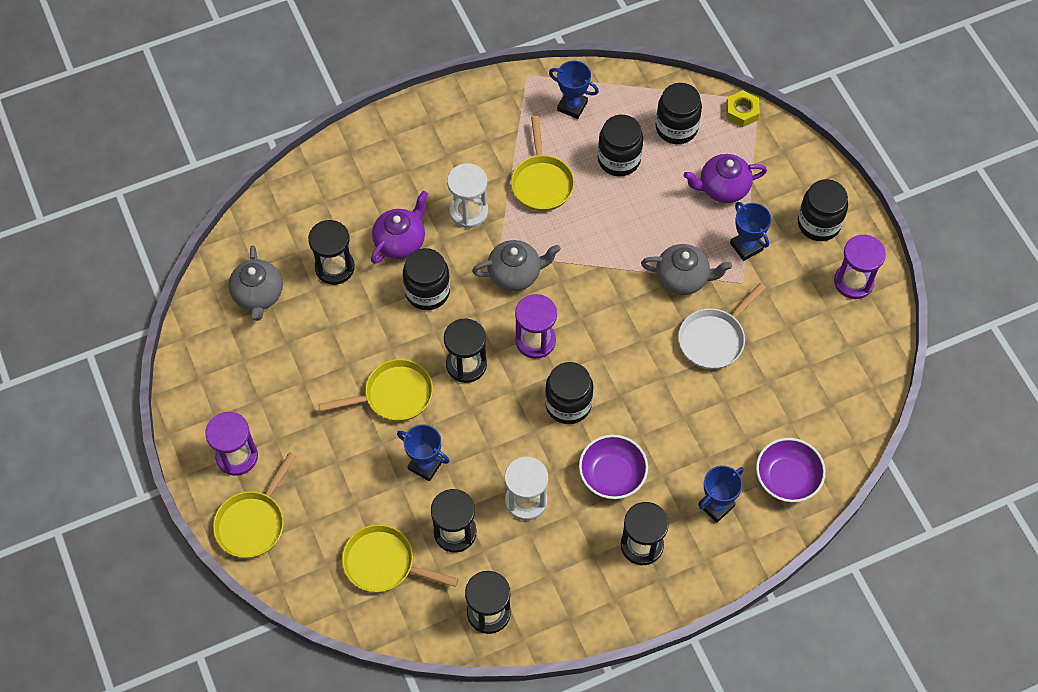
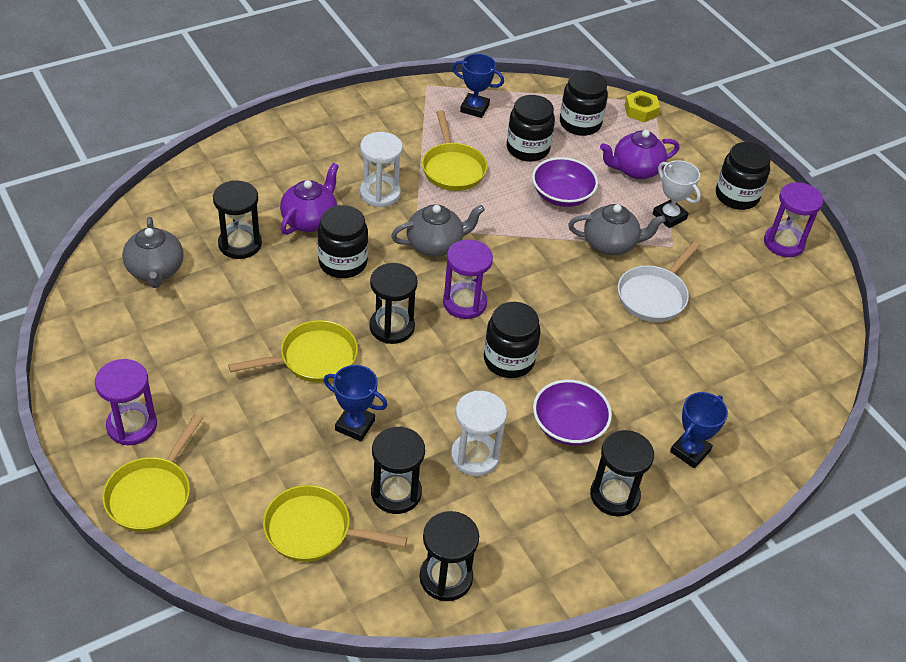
camera: 10 degrees left, 15 degrees down
(746, 247) = (669, 216): blue trophy -> white trophy
(787, 478) = (761, 421): purple bowl -> purple bowl (562, 195)

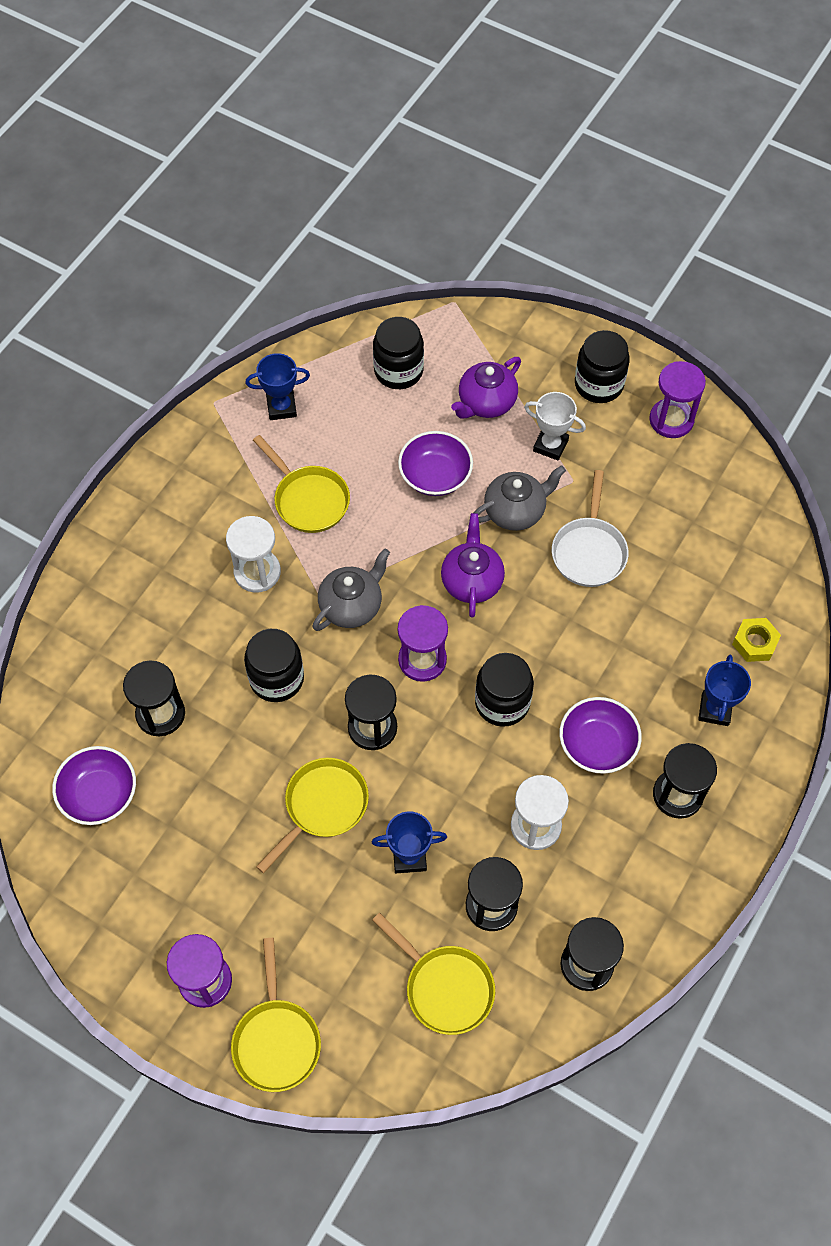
camera: 25 degrees left, 15 degrees up
(155, 270) = (99, 794): grey teapot -> purple bowl
(310, 220) = (210, 644): purple teapot -> purple teapot (472, 581)
(314, 530) = (445, 987): yellow pan -> yellow pan turned 120 degrees counterclockwise
(527, 149) = (367, 433): black jar -> none
(641, 111) = (448, 321): yellow nut -> yellow nut (754, 643)

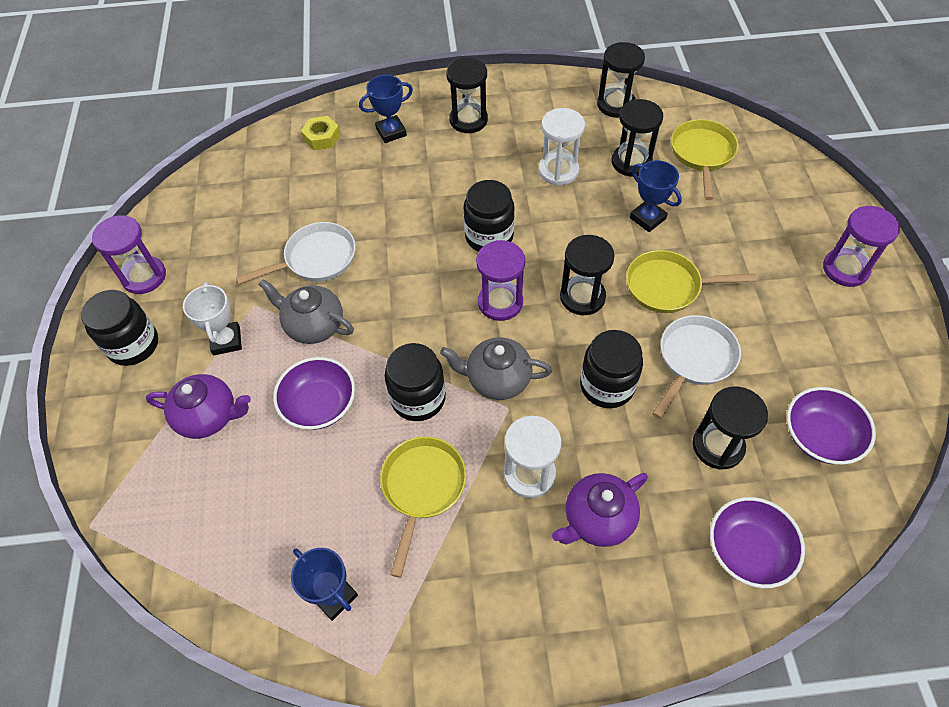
camera: 125 degrees left, 5 degrees down
(240, 763) = (694, 359): none -> white pan
(276, 1040) = (828, 210): yellow pan -> none
(398, 371) = (215, 516): black jar -> black jar (418, 398)
(472, 581) = (404, 314): purple teapot -> purple teapot (597, 519)
(597, 744) = (471, 172): purple bowl -> purple bowl (748, 550)

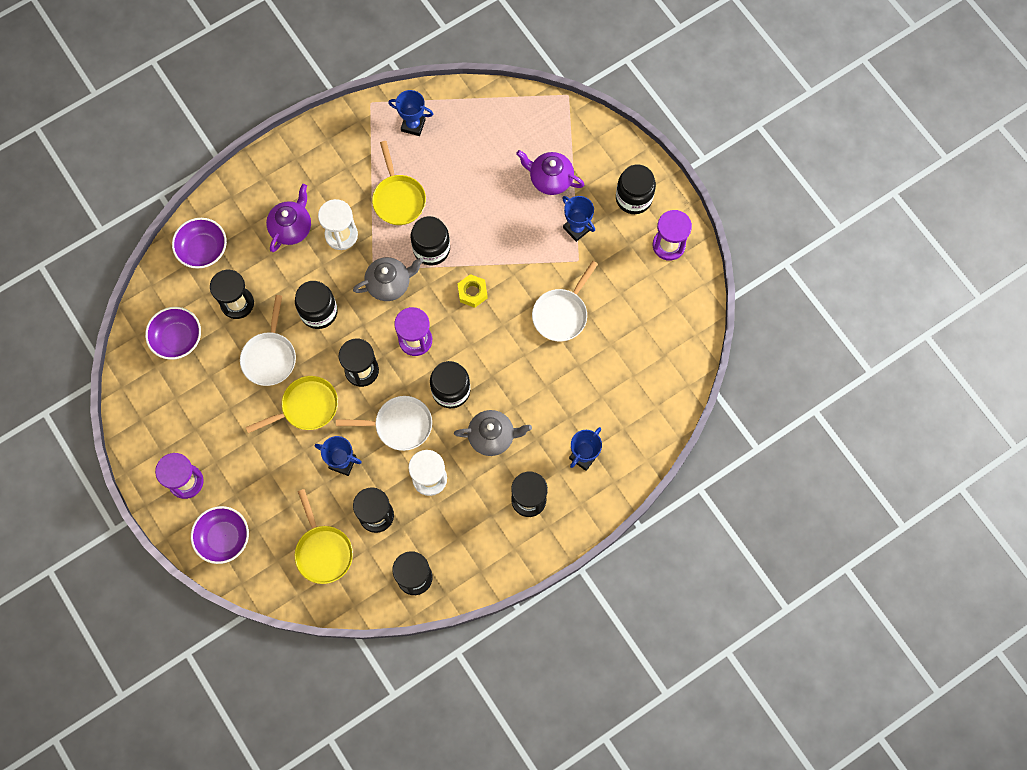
camera: 150 degrees right, 15 degrees up
(209, 416) = (550, 179): purple teapot -> purple teapot turned 45 degrees clockwise
(226, 341) = (577, 228): white trophy -> blue trophy
(313, 325) = (528, 265): grey teapot -> grey teapot (492, 436)
(319, 404) = (489, 217): purple bowl -> purple bowl (223, 538)
(322, 137) = (635, 424): yellow nut -> yellow nut (472, 292)
(565, 227) = (399, 425): none -> white pan

